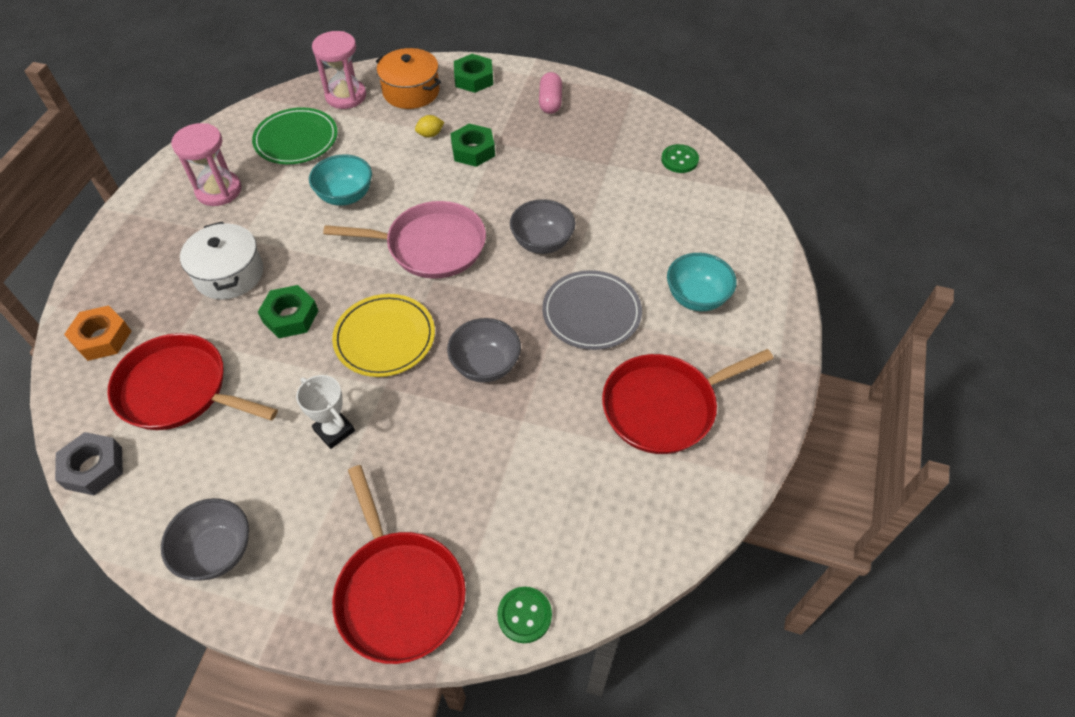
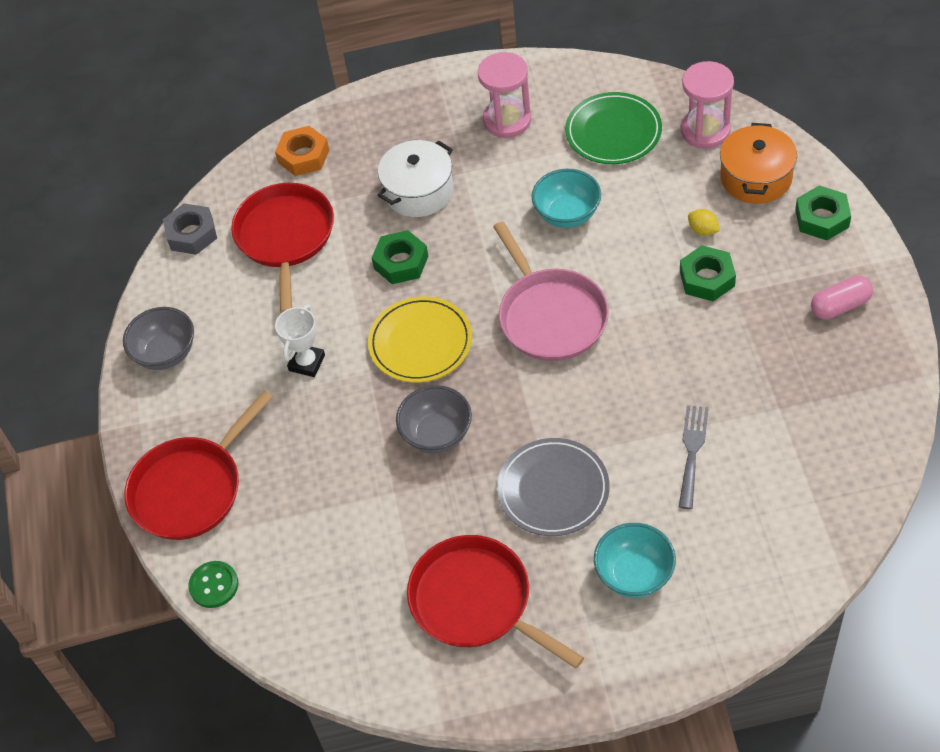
camera: 70 degrees right, 0 degrees up
(542, 242) = (618, 404): grey bowl -> none
(612, 221) = (692, 451): none -> grey fork
(679, 160) = (839, 473): green button -> none

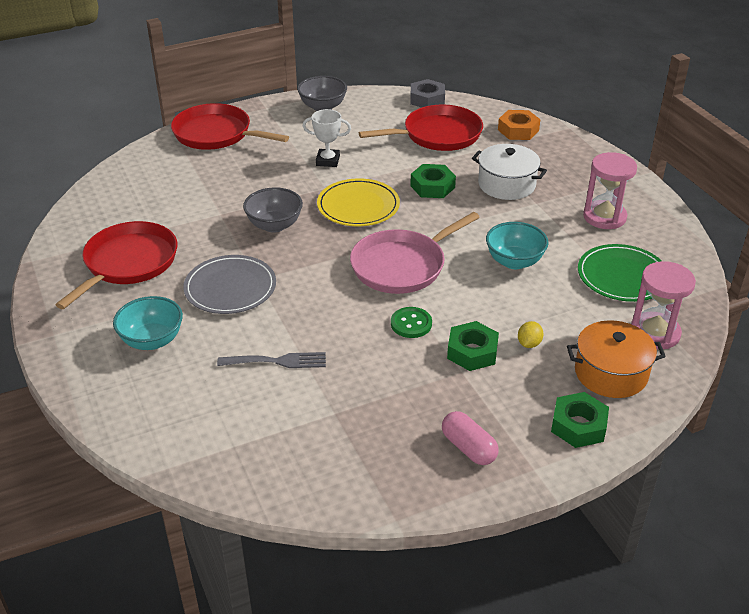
camera: 70 degrees right, 15 degrees down
(214, 585) = (142, 154): green button -> green button (411, 324)

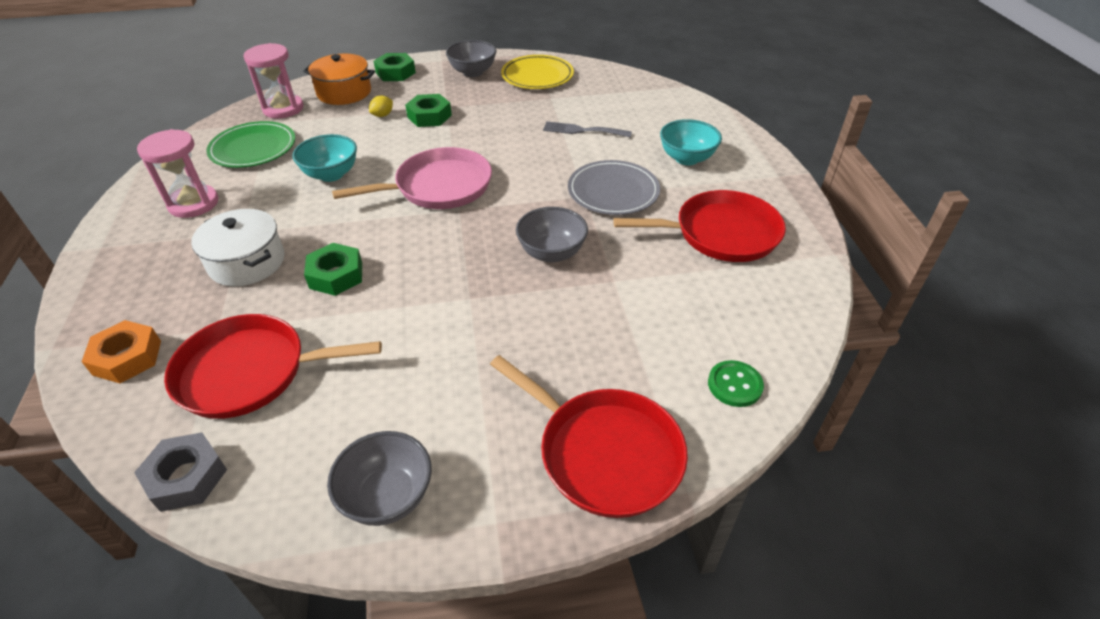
camera: 165 degrees left, 5 degrees up
(128, 263) = (721, 233): red pan -> red pan turned 135 degrees counterclockwise
(328, 161) = (444, 348): white trophy -> none
(358, 206) = (443, 262): yellow plate -> yellow plate (537, 76)
(411, 324) = (463, 140): green button -> green button (734, 385)
(468, 448) = (473, 72): pink capsule -> grey bowl

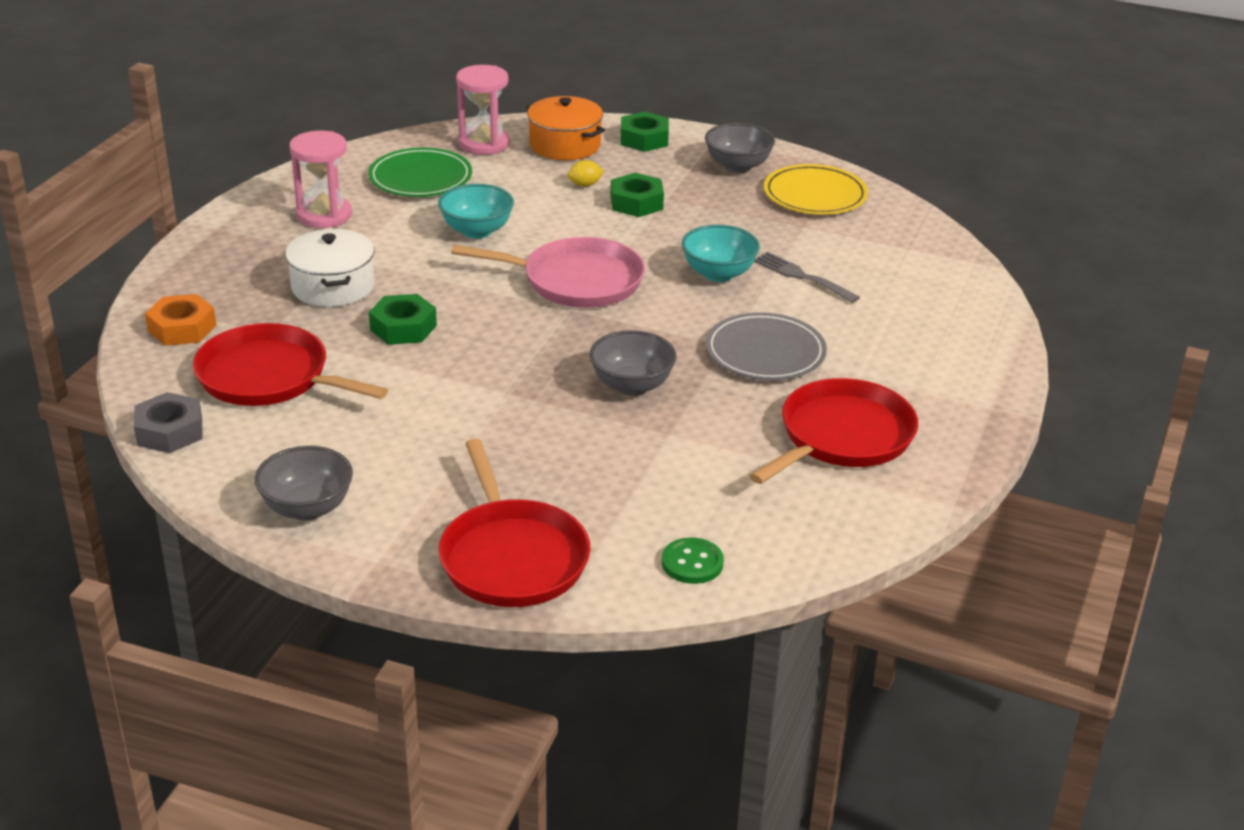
camera: 30 degrees right, 10 degrees down
(687, 158) = (896, 349): turquoise bowl -> turquoise bowl (718, 274)
(721, 233) = (842, 437): red pan -> red pan turned 75 degrees counterclockwise

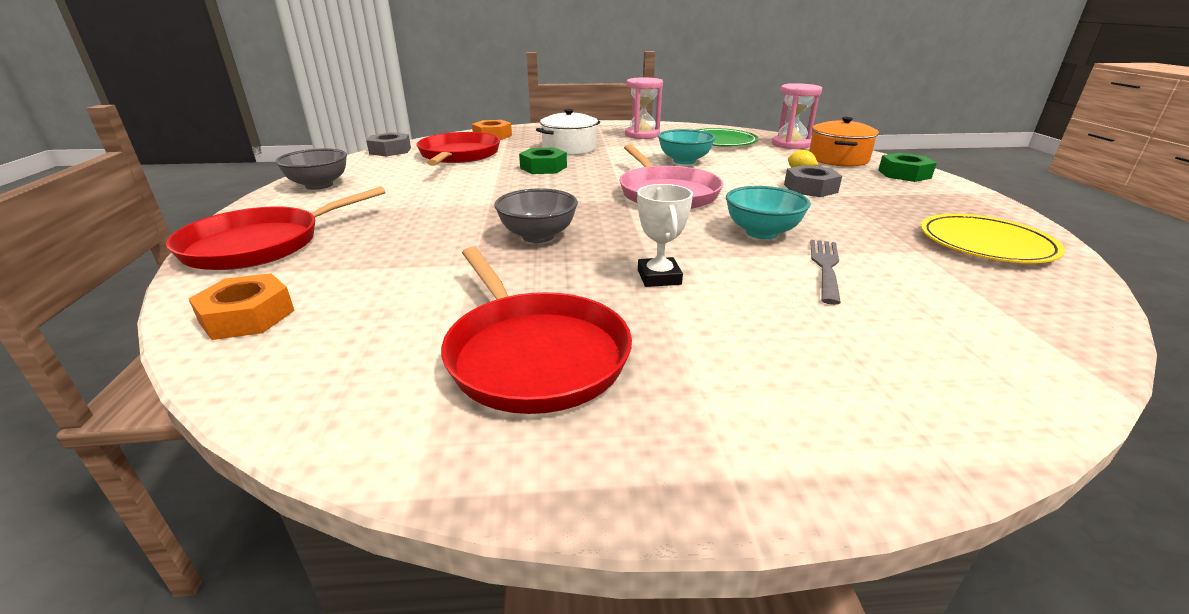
camera: 65 degrees right, 5 degrees down
(636, 202) = (810, 188): green nut -> grey nut
(692, 563) = (247, 316): green button -> orange nut
(738, 166) = (948, 207): grey bowl -> none
(765, 352) = (659, 277): grey plate -> white trophy
(842, 437) = (534, 354): red pan -> red pan turned 45 degrees clockwise

